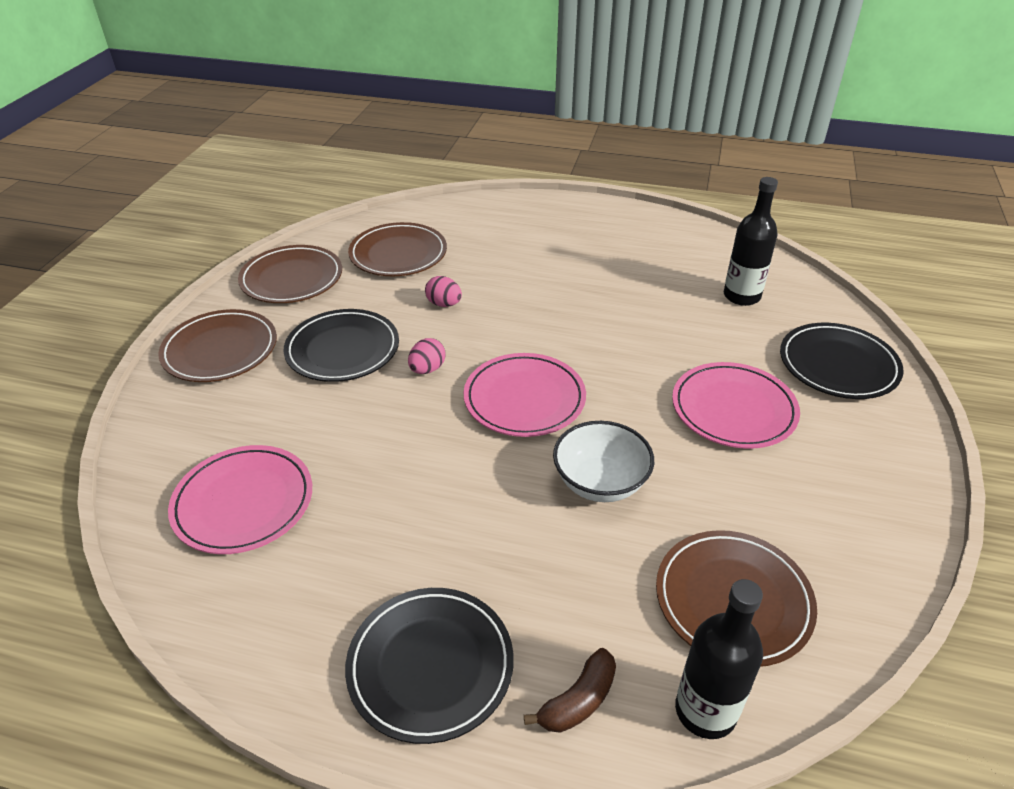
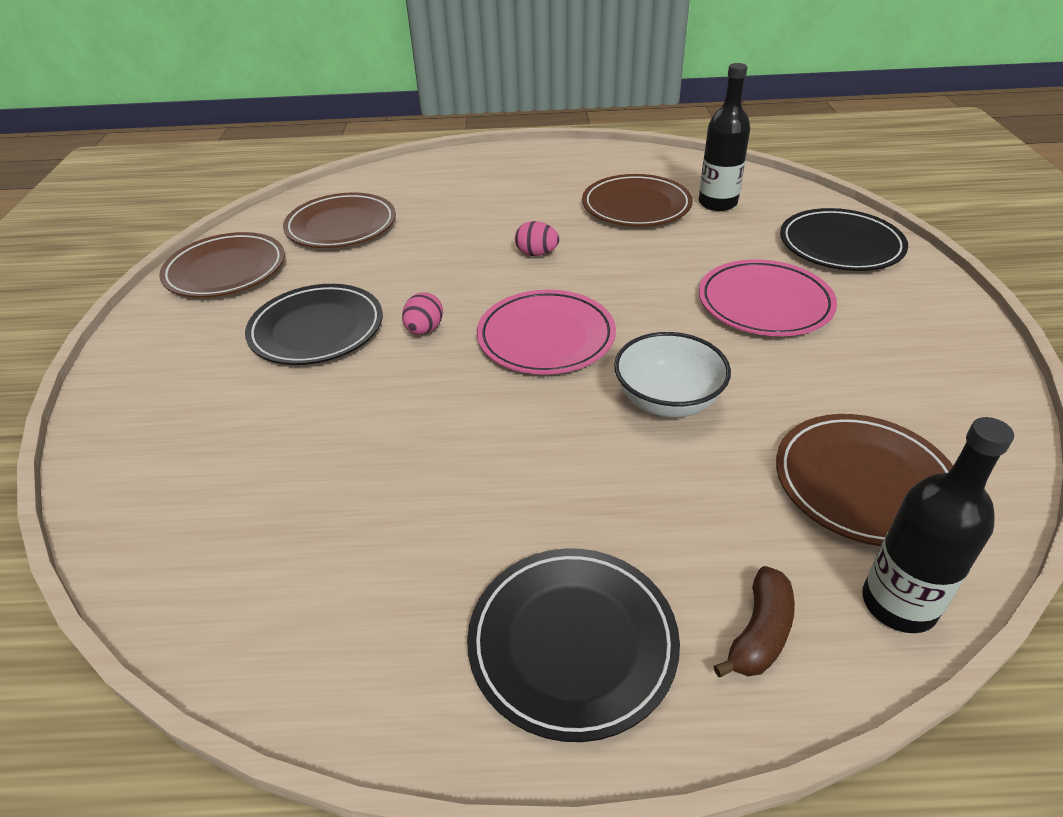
camera: 15 degrees left, 0 degrees up
(220, 350) = (164, 359): brown plate -> brown plate (636, 206)
(243, 503) = (259, 518): pink plate -> none
(444, 304) = (414, 264): pink egg -> pink egg (537, 254)

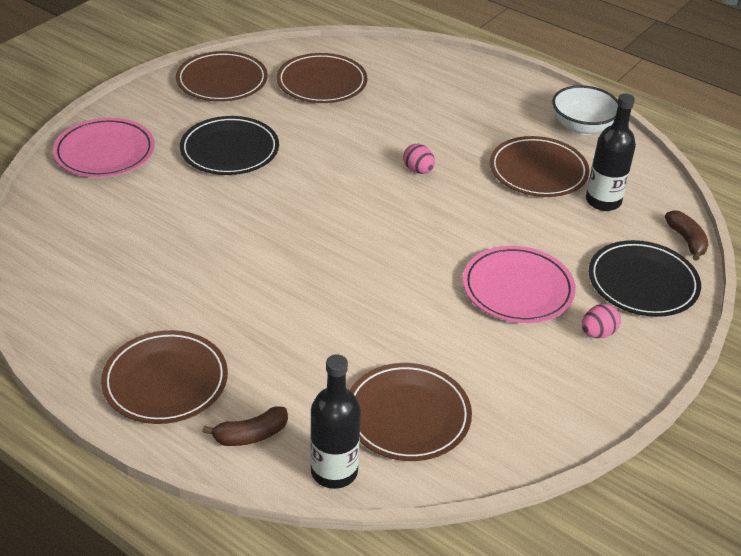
camera: 35 degrees right, 0 degrees up
(424, 330) = (287, 184): pink egg -> pink egg (597, 333)
(546, 337) = (349, 229): pink plate -> pink plate (105, 152)
(572, 643) = (165, 381): black plate -> brown plate
(667, 401) = (366, 307): white bowl -> white bowl (582, 127)
(816, 200) = (686, 240): none -> brown banana

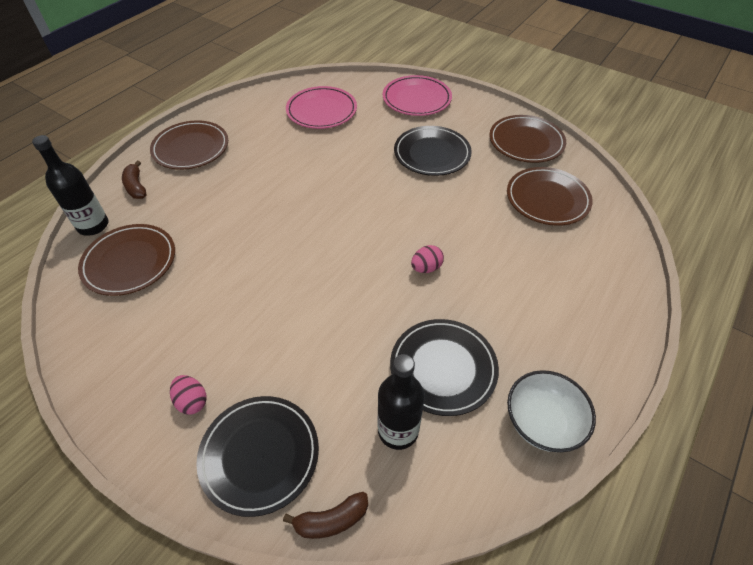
camera: 90 degrees right, 10 degrees up
(517, 289) = (259, 339): pink plate -> pink plate (321, 111)
(538, 171) = (443, 368): brown plate -> black plate

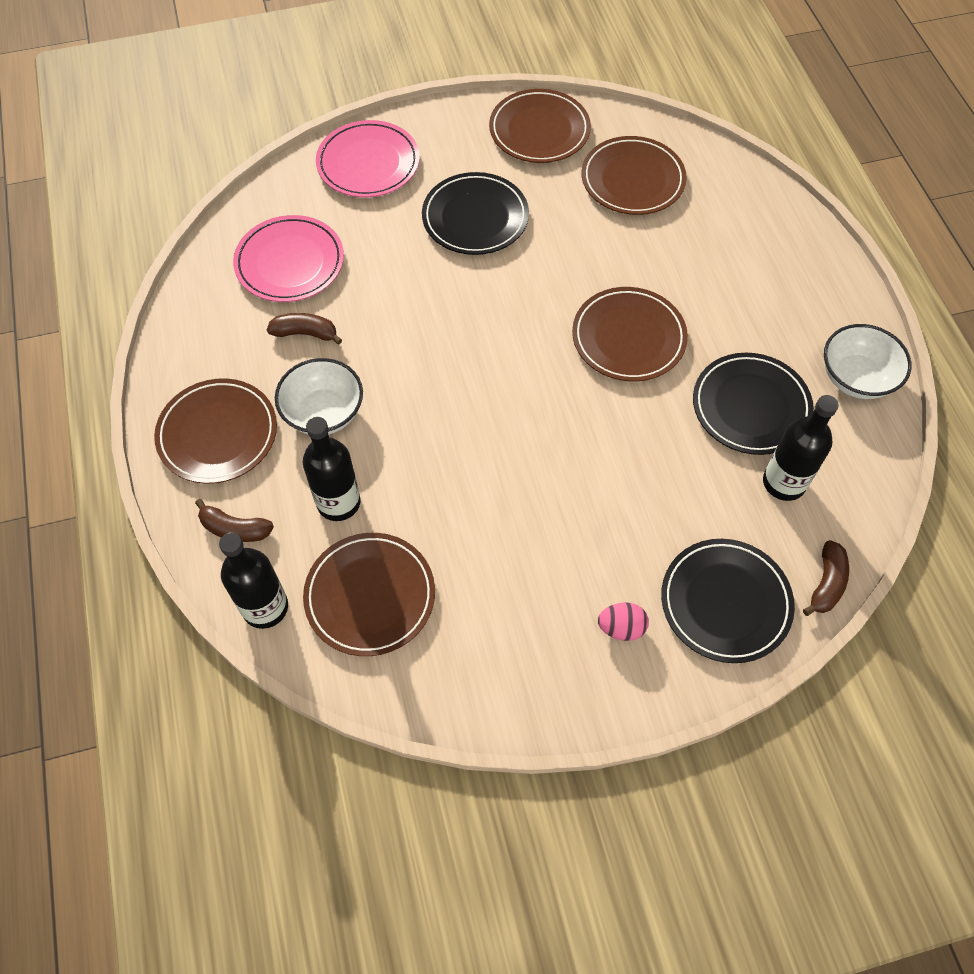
camera: 50 degrees left, 10 degrees up
(184, 214) = (338, 502): none -> black bottle
(238, 175) = (323, 413): none -> white bowl
(283, 140) = (305, 333): none -> brown banana
(426, 268) = (628, 338): pink egg -> brown plate

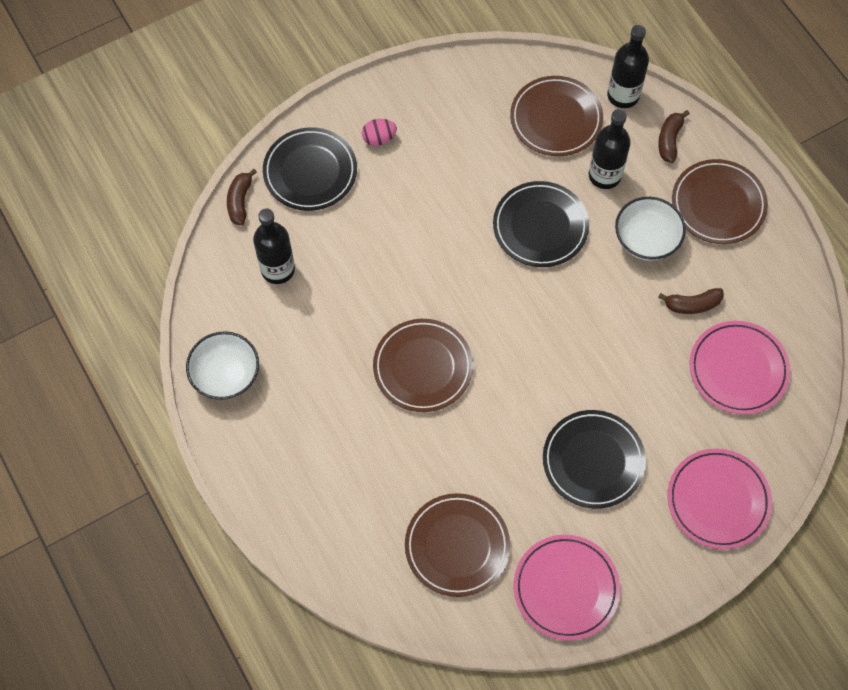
camera: 165 degrees right, 5 degrees up
(235, 529) = (669, 140): brown banana -> brown banana turned 75 degrees counterclockwise
(539, 130) = (566, 588): brown plate -> pink plate
(750, 407) = (311, 327): black plate -> black plate (540, 227)

